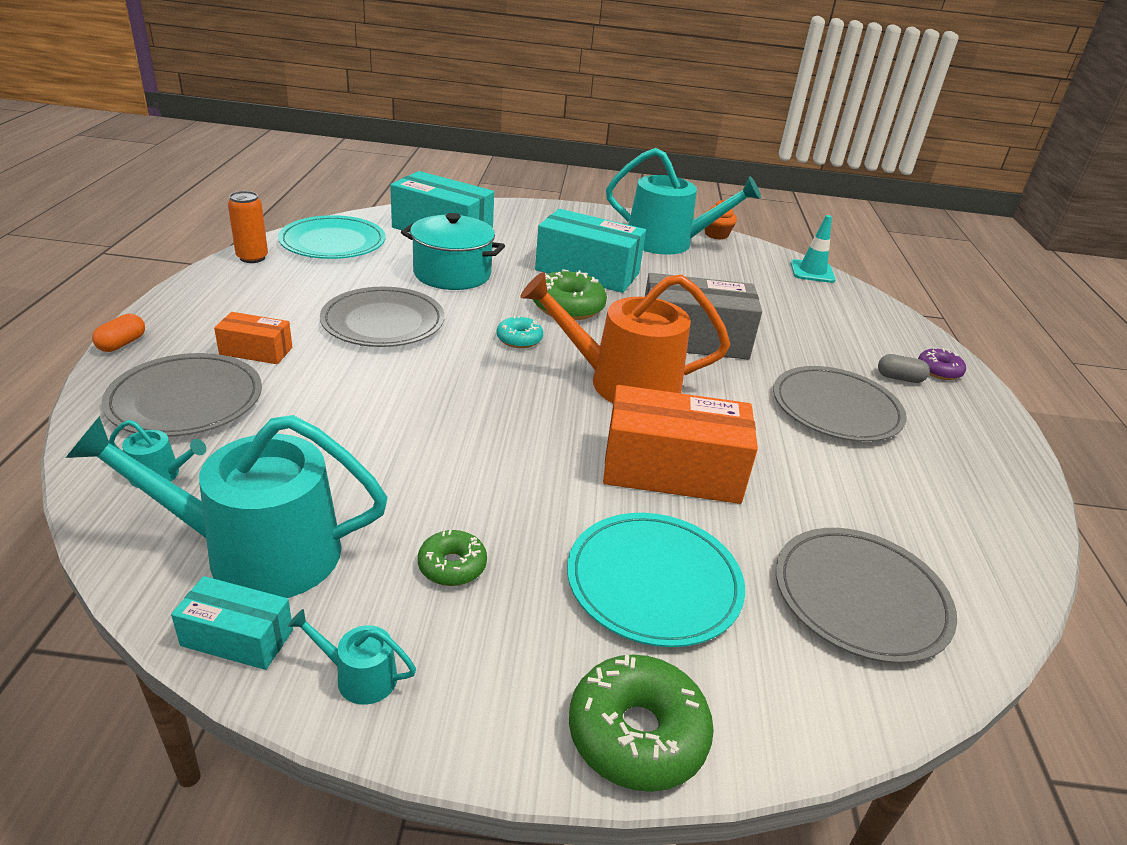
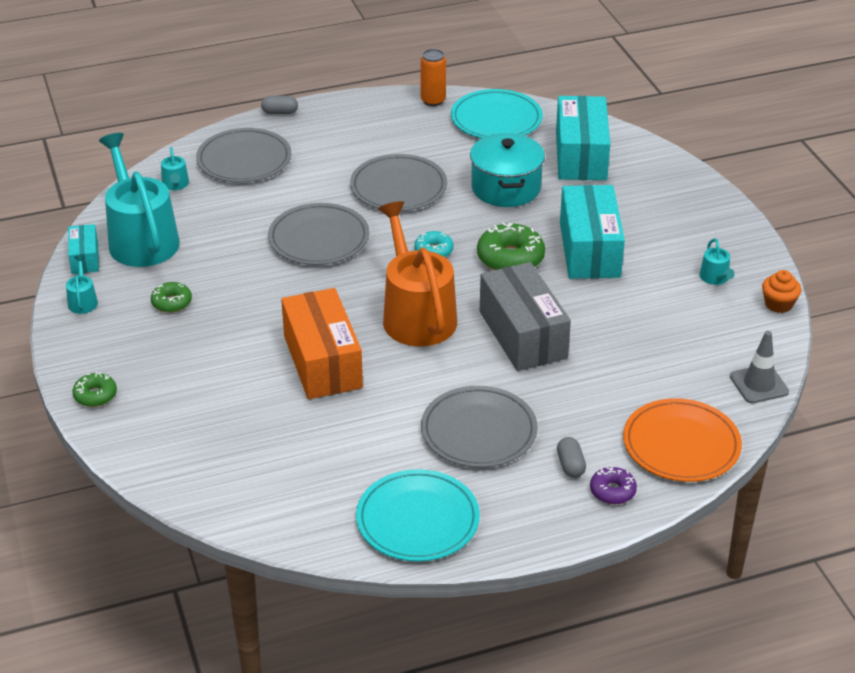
camera: 70 degrees right, 5 degrees up
(122, 344) = (280, 112): orange capsule -> grey capsule
(256, 351) = (315, 157): orange box -> none
(637, 734) = (95, 395): green donut -> green donut, size x0.58
(654, 582) = (206, 377): turquoise plate -> turquoise plate (417, 520)
(667, 242) = (715, 278): turquoise watering can -> turquoise watering can, size x0.41
(812, 272) = (759, 384): turquoise traffic cone -> grey traffic cone
(860, 598) = (248, 465): grey plate -> grey plate (319, 238)
(880, 323) = (681, 444): none -> orange plate

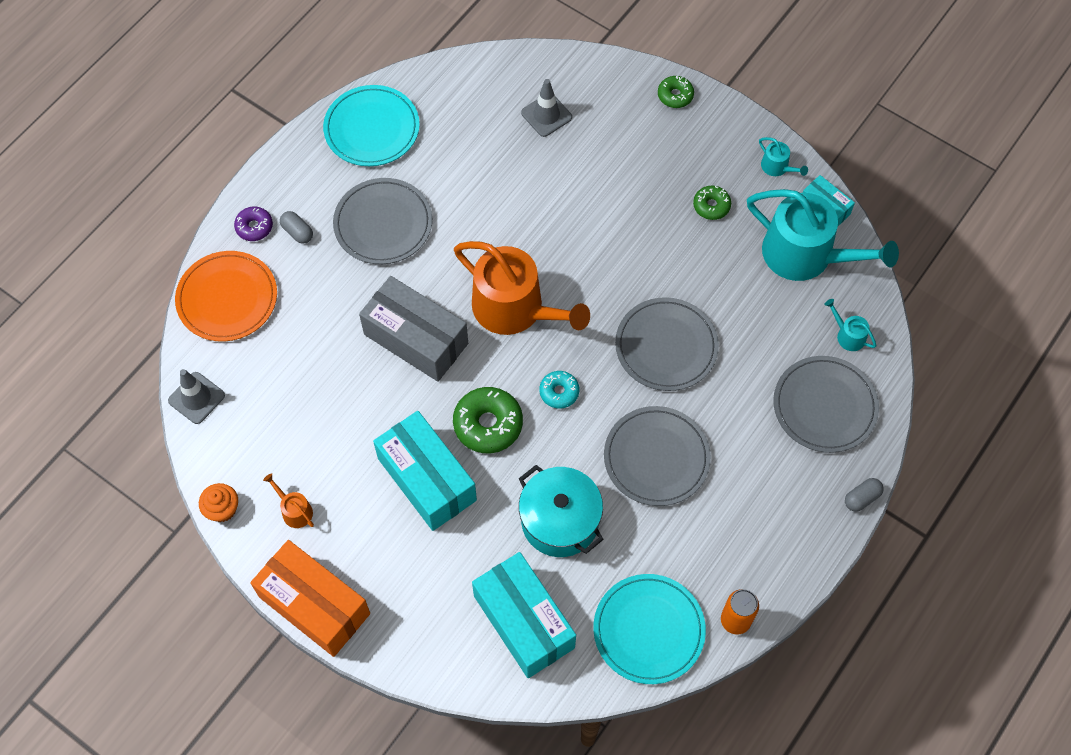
camera: 145 degrees right, 25 degrees up
(232, 441) = (546, 115): none -> grey traffic cone
(322, 362) = (546, 219): orange box -> orange box (314, 605)
(715, 278) = (294, 510): turquoise watering can -> orange watering can

